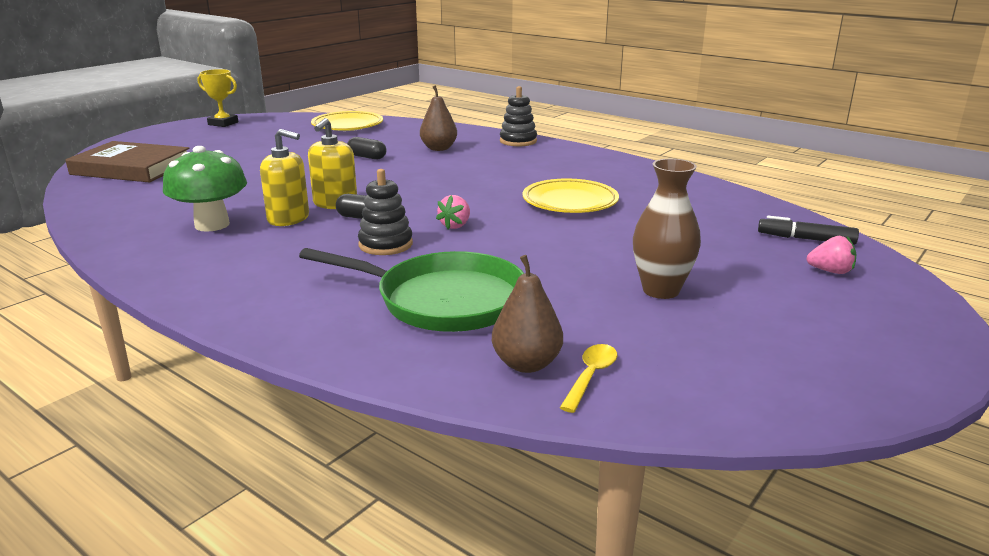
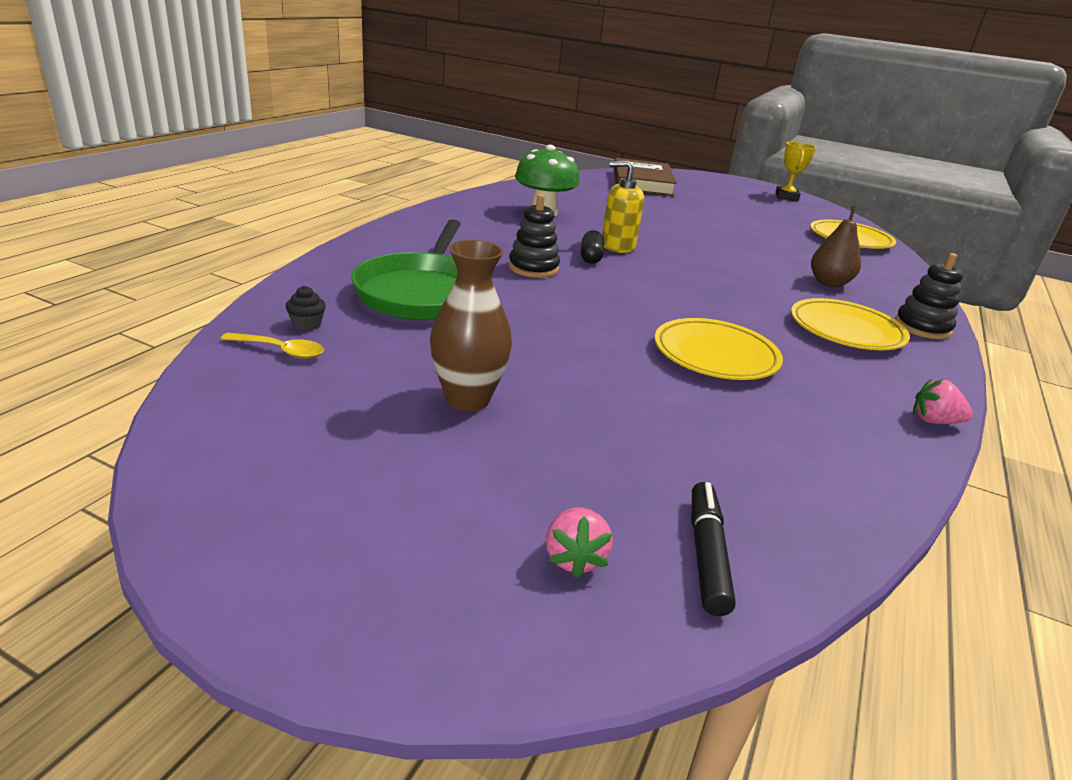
camera: 75 degrees right, 5 degrees up
(288, 218) = (571, 233): yellow soap dispenser -> none
(367, 157) = (758, 252): black capsule -> none
(455, 226) = (596, 294): pink strawberry -> pink strawberry (934, 421)
(525, 160) = (846, 331): none -> yellow plate
(526, 364) = (307, 324): brown pear -> black cupcake

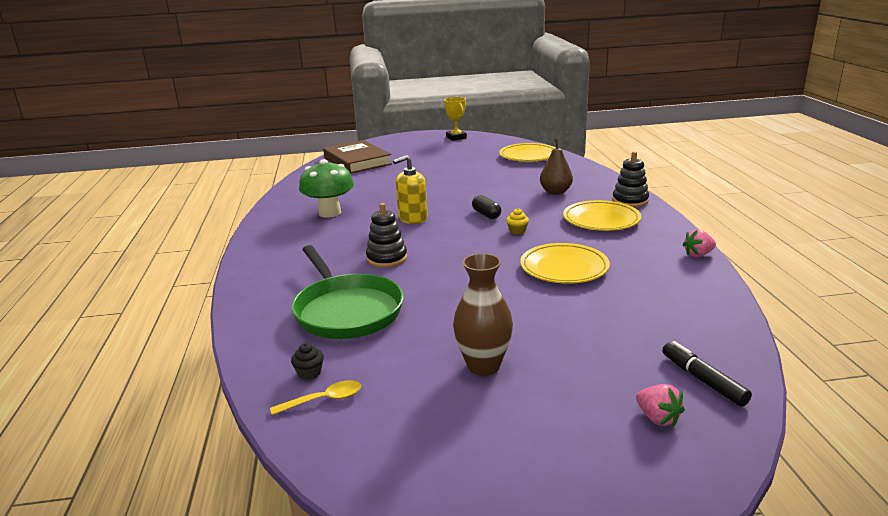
camera: 30 degrees left, 5 degrees down
(591, 257) = (409, 234): black capsule -> black capsule (486, 214)
(717, 300) = (517, 231): none -> yellow cupcake

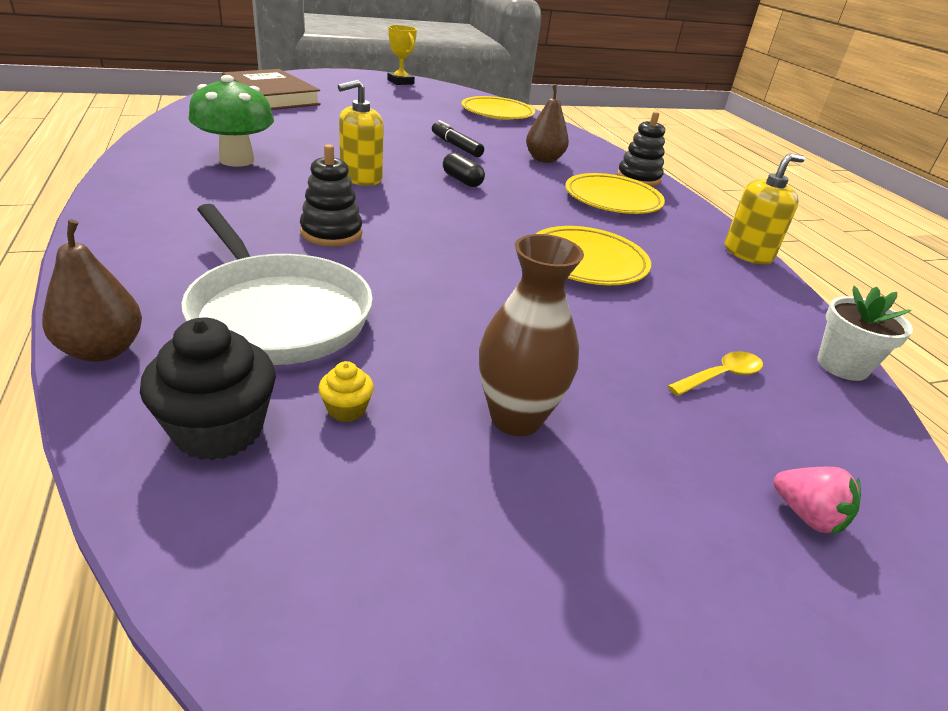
camera: 15 degrees left, 10 degrees up
(248, 334) = (102, 350): none -> brown pear
(309, 373) = (219, 430): black cupcake -> black cupcake, size x2.10
(324, 400) = (249, 487): yellow spoon -> yellow spoon (720, 376)
(346, 310) = (277, 313): green pan -> white pan
(517, 231) = (509, 206): yellow cupcake -> yellow cupcake (346, 409)
(698, 255) = (747, 253): pink strawberry -> yellow soap dispenser
(702, 380) = (838, 445): black marker -> black marker (456, 146)
(735, 331) = (842, 365): none -> white flower pot

